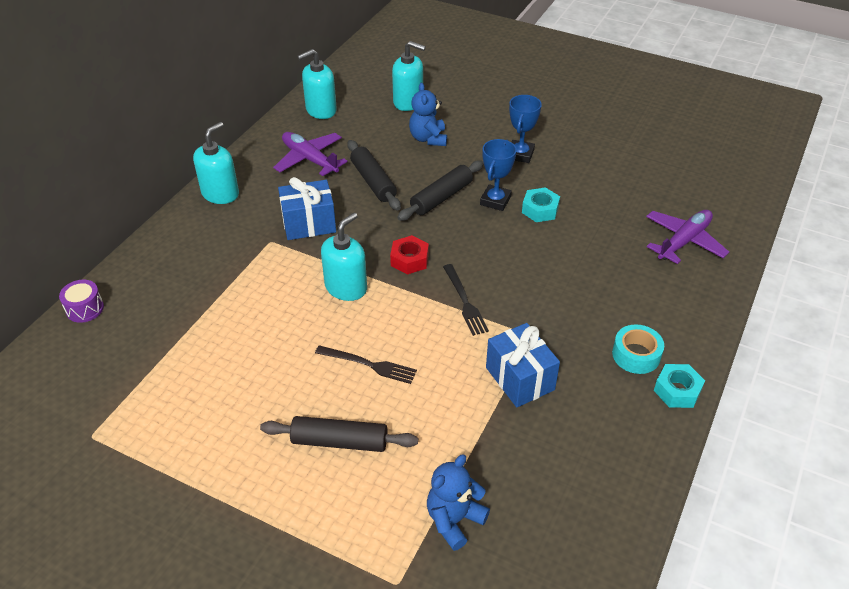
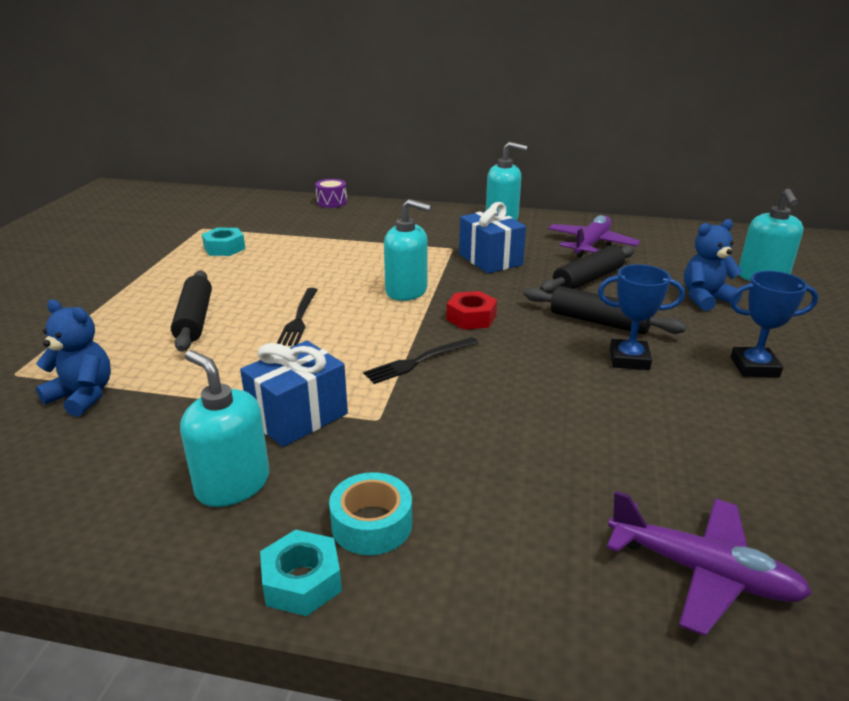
camera: 75 degrees right, 15 degrees down
(321, 110) = (680, 236): turquoise soap dispenser -> turquoise soap dispenser (232, 484)
(540, 210) = (643, 397): turquoise nut -> turquoise nut (224, 248)

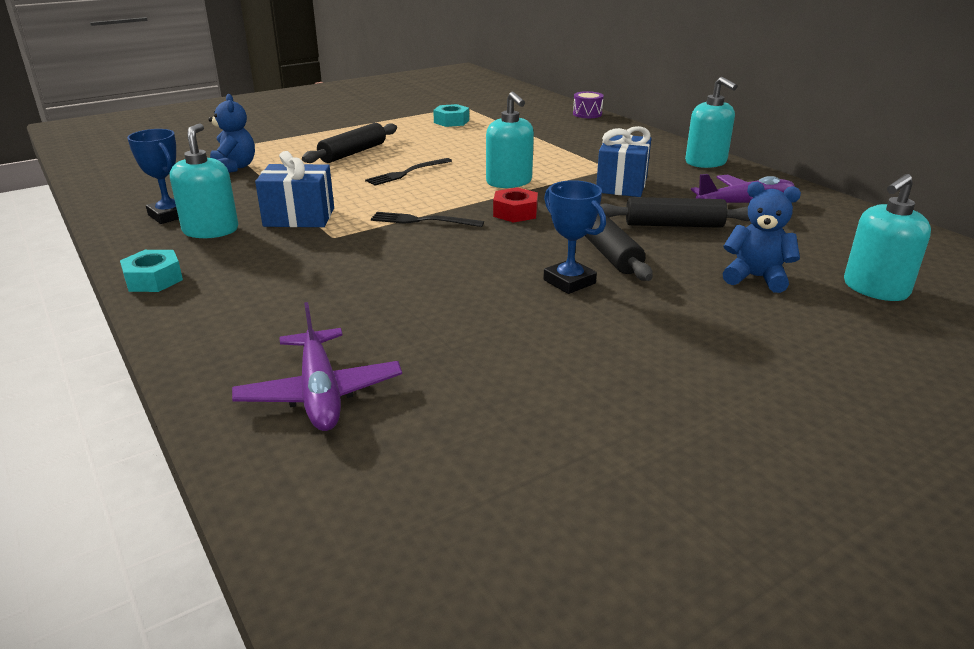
camera: 45 degrees right, 0 degrees up
(371, 524) = (225, 276): turquoise tape -> none
(754, 367) = (667, 334): blue trophy -> blue trophy (169, 215)

